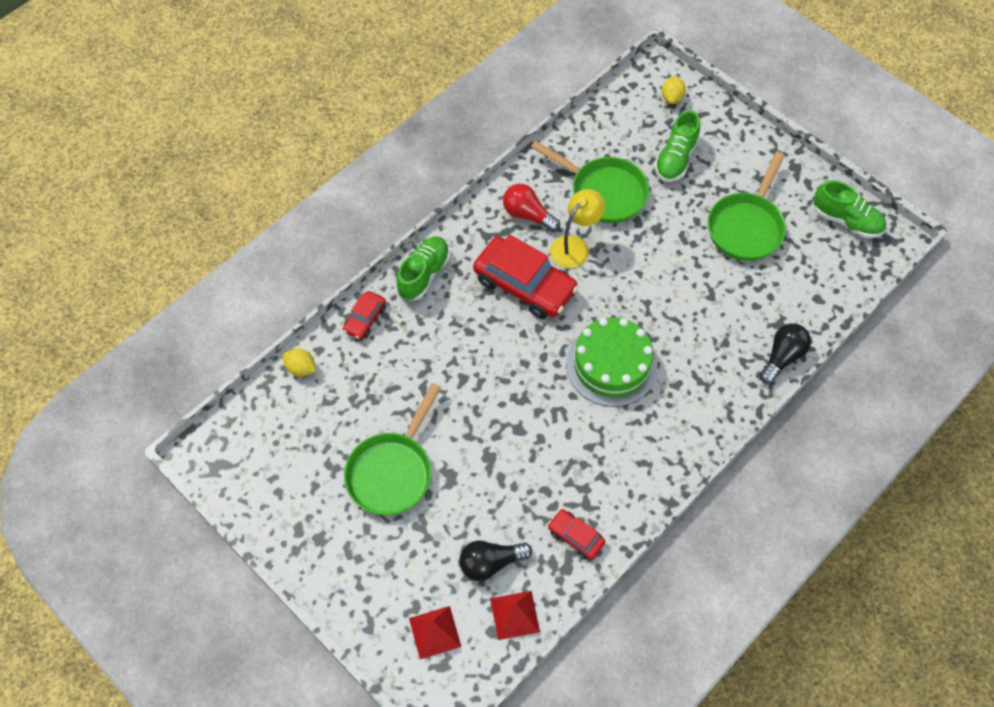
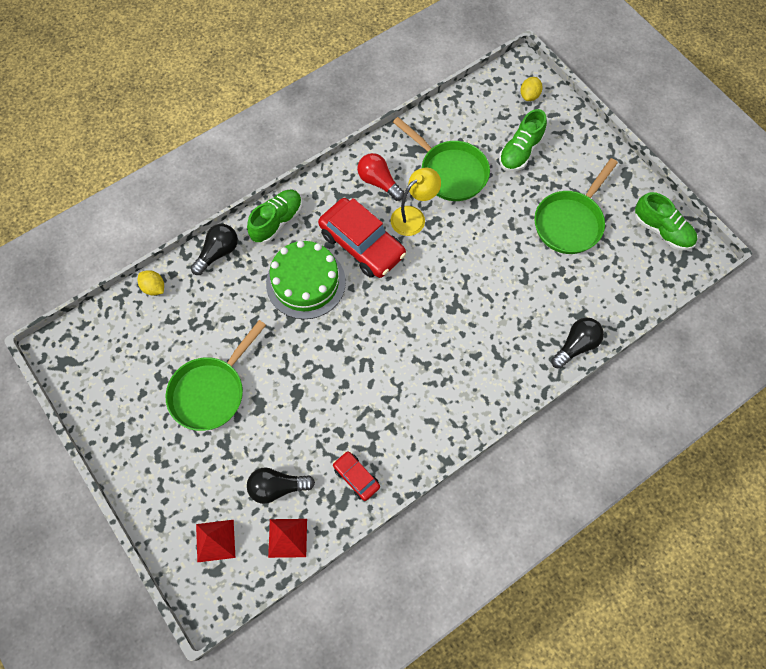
camera: 10 degrees right, 5 degrees up
(365, 319) = (218, 253): red car -> black light bulb
(611, 365) = (422, 328): green cake -> green cake (305, 282)

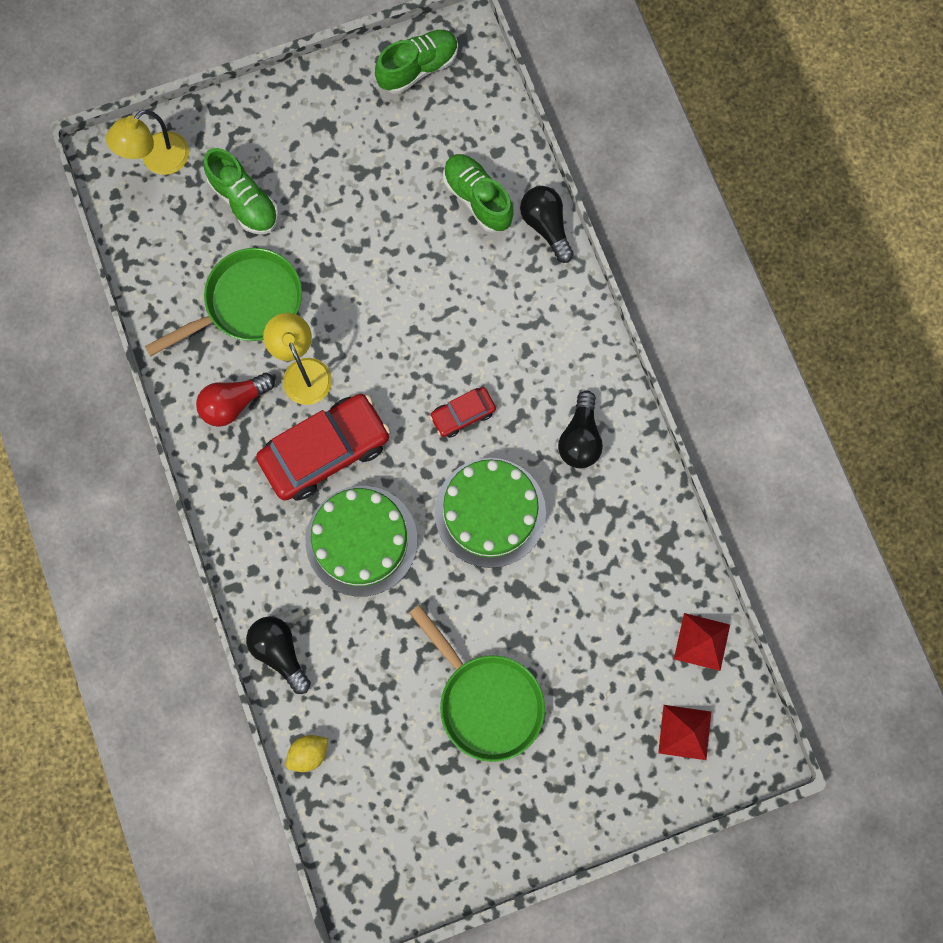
camera: 75 degrees left, 10 degrees up
(277, 221) = (254, 559): green shoe -> green shoe (477, 199)
(277, 487) = (636, 640): black light bulb -> black light bulb (580, 438)
(348, 360) = (490, 512): none -> green cake
(356, 477) = (647, 540): red car -> red car (463, 414)
(529, 95) = (157, 160): yellow lemon -> yellow lamp
(570, 222) = (372, 175): green pan -> none

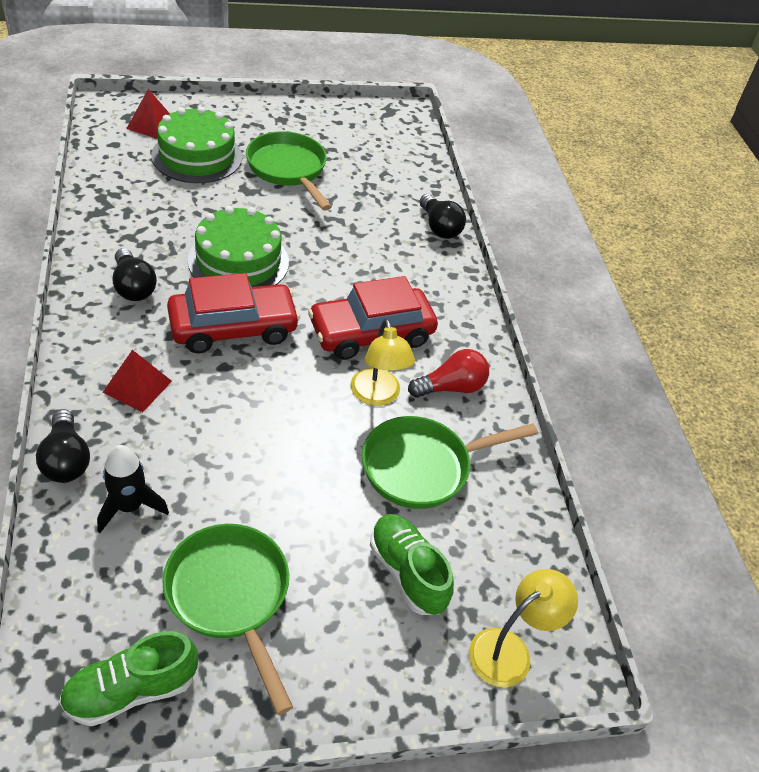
camera: 175 degrees left, 30 degrees down
(309, 753) = (428, 177): yellow lemon -> none
(361, 540) = (356, 270): green cake -> green cake (197, 156)
(374, 148) = (231, 596): none -> green pan
(463, 414) = (233, 328): red car -> red car, size x2.00
(477, 199) = (129, 507): green shoe -> black rocket
(580, 438) = (133, 287): black light bulb -> black light bulb turned 135 degrees clockwise
(702, 641) = (109, 158): red pyramid -> red pyramid (137, 386)

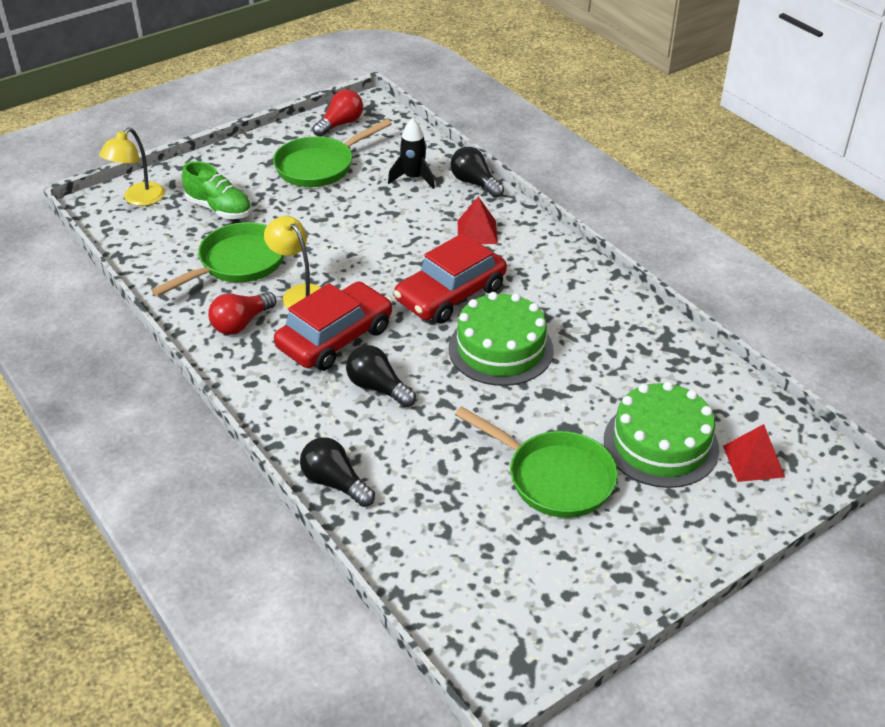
camera: 160 degrees right, 5 degrees down
(131, 690) = (340, 124): green shoe -> red light bulb
(133, 287) = (558, 291): black light bulb -> black light bulb (378, 388)
(231, 596) = (319, 166): green pan -> green pan turned 105 degrees clockwise

